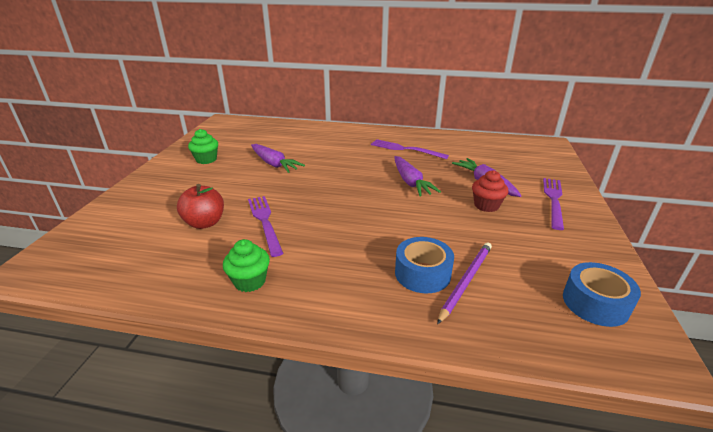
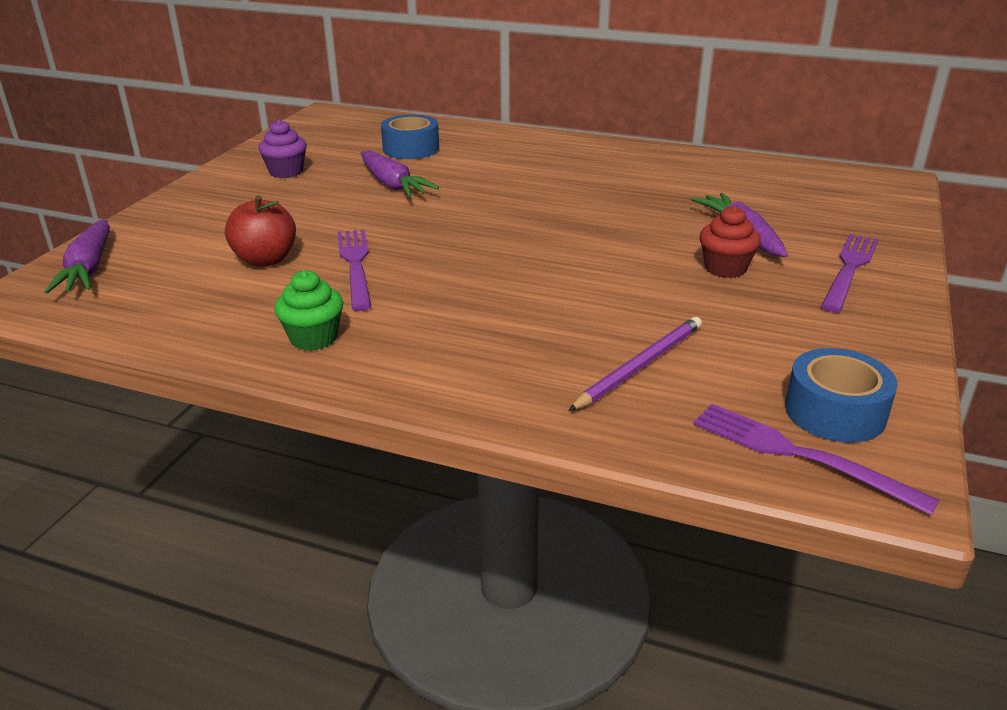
camera: 10 degrees right, 0 degrees up
(206, 159) = (286, 172): green cupcake -> purple cupcake
(406, 149) = (623, 175): purple fork -> purple fork (800, 455)
(410, 182) = (610, 225): purple carrot -> purple carrot (89, 269)
(422, 273) = (575, 351): blue tape -> blue tape (411, 149)

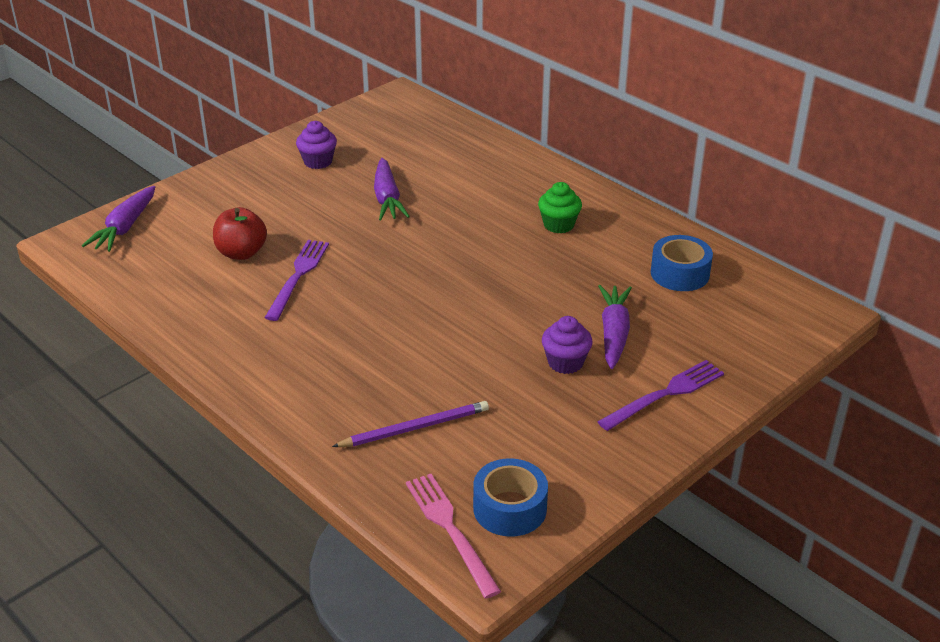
camera: 25 degrees right, 5 degrees up
(313, 338) = (224, 334): green cupcake -> green cupcake (558, 225)
(411, 149) = (434, 159): blue tape -> blue tape (680, 273)
(725, 268) = (565, 362): red cupcake -> purple cupcake
(800, 455) = (450, 530): purple fork -> pink fork

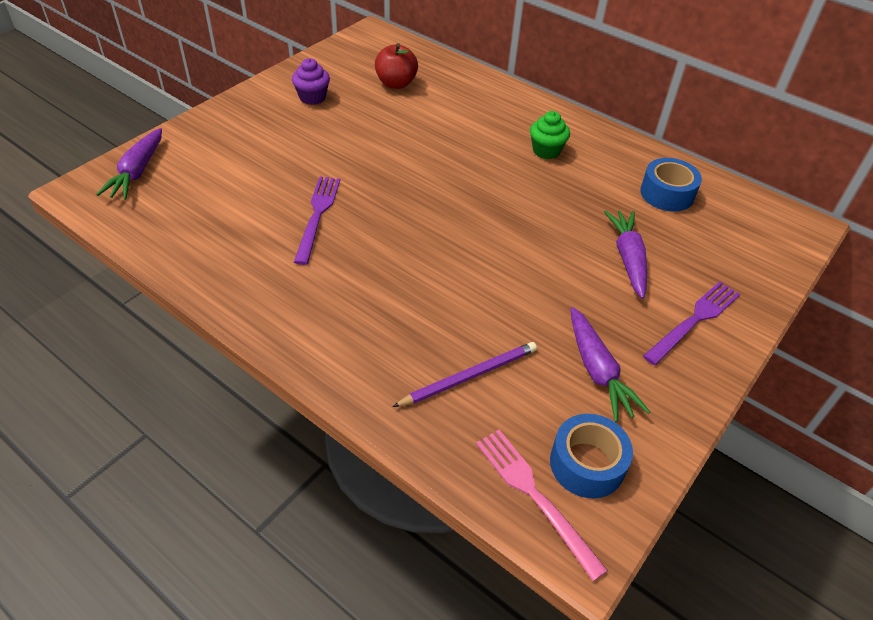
camera: 10 degrees left, 10 degrees up
(241, 253) = (257, 193): red apple -> red apple (396, 83)
(387, 198) = (384, 131): purple carrot -> purple carrot (597, 371)
(565, 362) = (593, 292): purple cupcake -> none

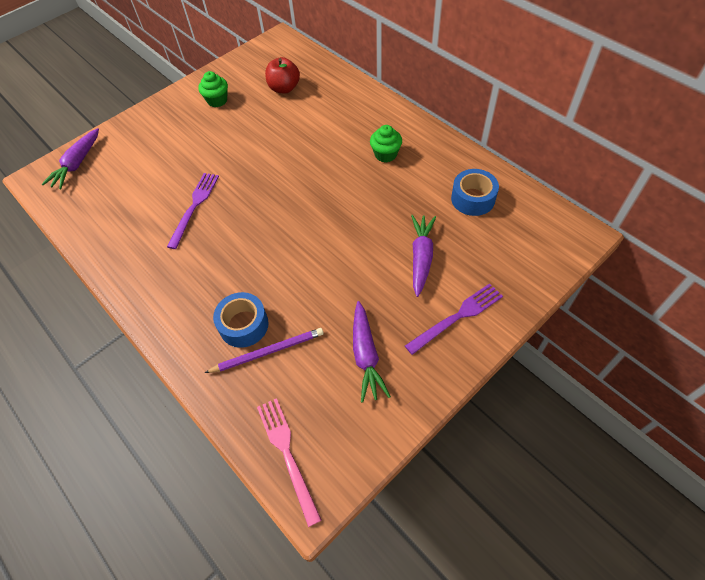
camera: 15 degrees right, 10 degrees up
(312, 97) = (217, 100): purple cupcake -> green cupcake
(587, 464) = (333, 432): blue tape -> blue tape (243, 325)

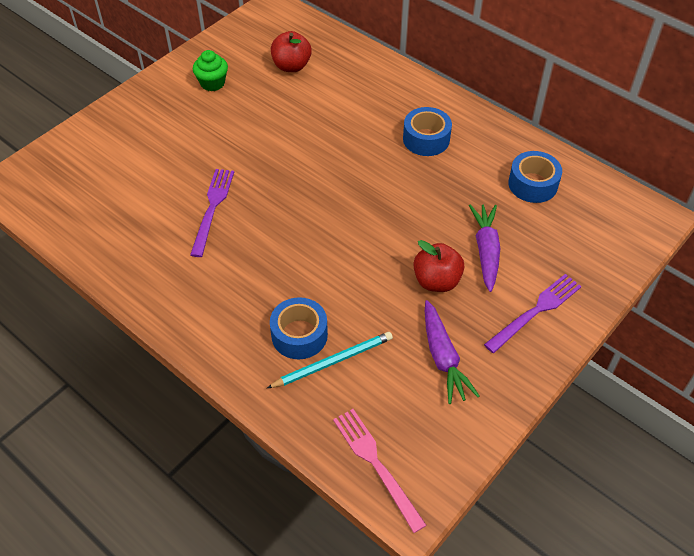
camera: 10 degrees left, 5 degrees down
(77, 164) = (55, 165): purple carrot -> none
(268, 352) = (333, 361): purple pencil -> turquoise pencil
(372, 283) = (436, 281): none -> red apple
(385, 154) = (426, 139): green cupcake -> blue tape

